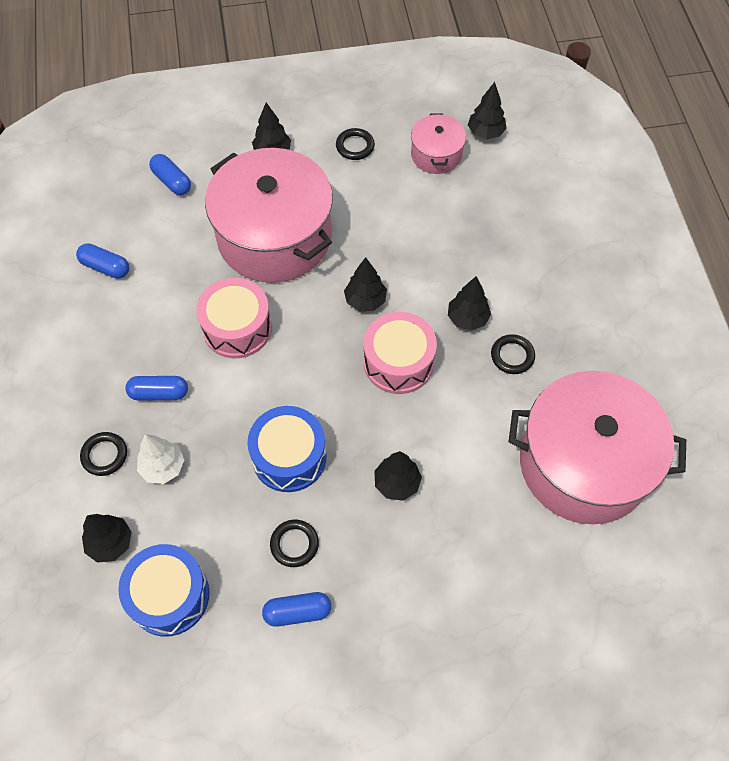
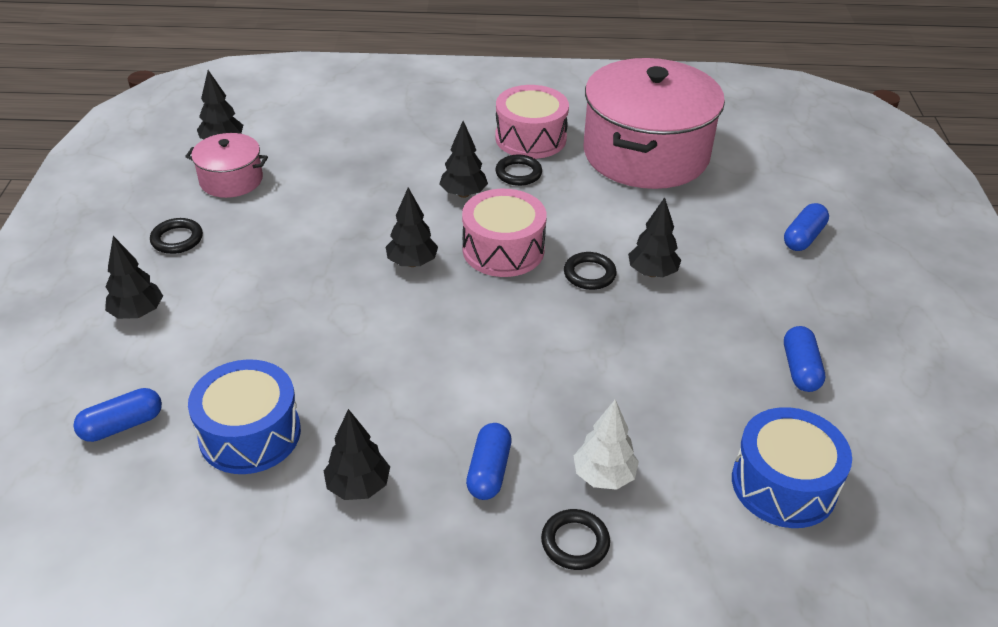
camera: 80 degrees left, 20 degrees down
(105, 267) = (244, 521): blue capsule -> blue capsule (803, 237)
(110, 543) = (710, 543): black tree -> black tree (358, 486)
(237, 328) = (410, 379): pink drum -> pink drum (530, 138)
(274, 236) = (281, 328): pink pot -> none
(289, 457) = (607, 352): blue drum -> blue drum (250, 434)
(294, 544) = (719, 361): black ring -> black ring (589, 274)

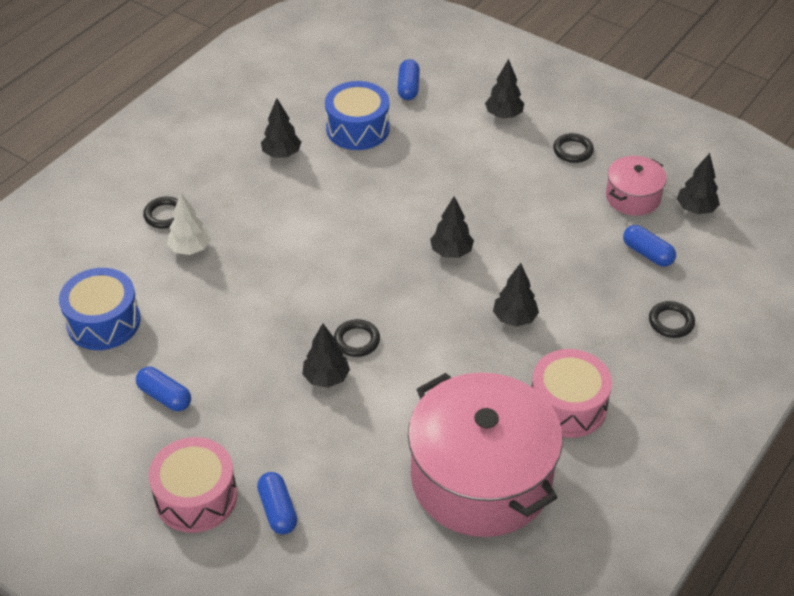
camera: 125 degrees right, 5 degrees up
(489, 471) = (241, 205): blue capsule -> blue capsule (647, 253)
(503, 250) = (425, 307): pink drum -> pink drum (196, 497)
(518, 173) = (518, 368): black ring -> black ring (671, 322)

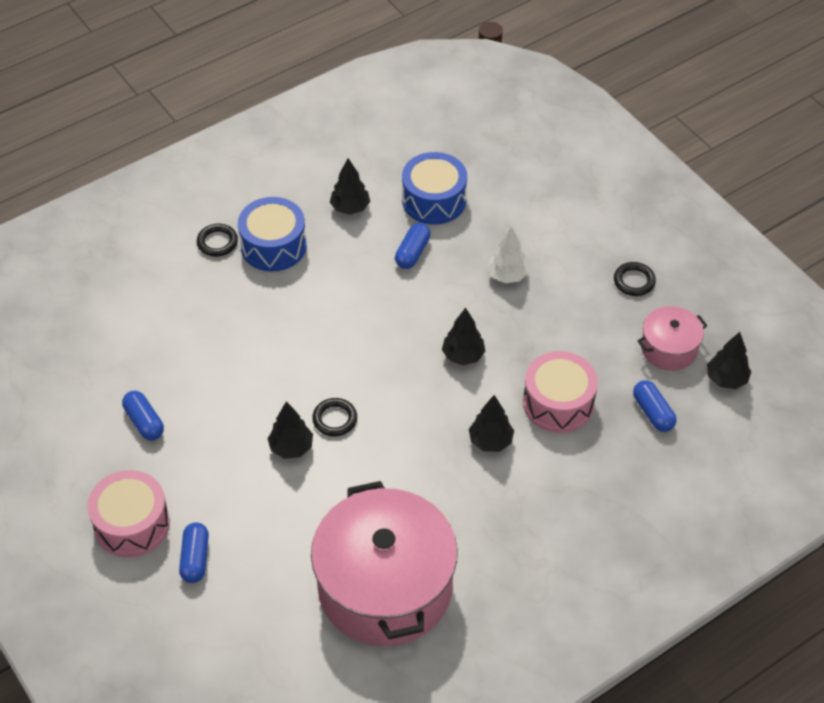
camera: 20 degrees right, 5 degrees up
(103, 322) = (121, 334): blue drum -> blue drum (273, 246)
(190, 249) = (225, 283): white tree -> white tree (507, 276)
(408, 87) = (503, 168): blue capsule -> blue capsule (412, 252)
(503, 115) = (584, 223): black tree -> none
(568, 406) = (498, 543): pink drum -> pink drum (558, 403)
(671, 322) = (639, 490): black ring -> none

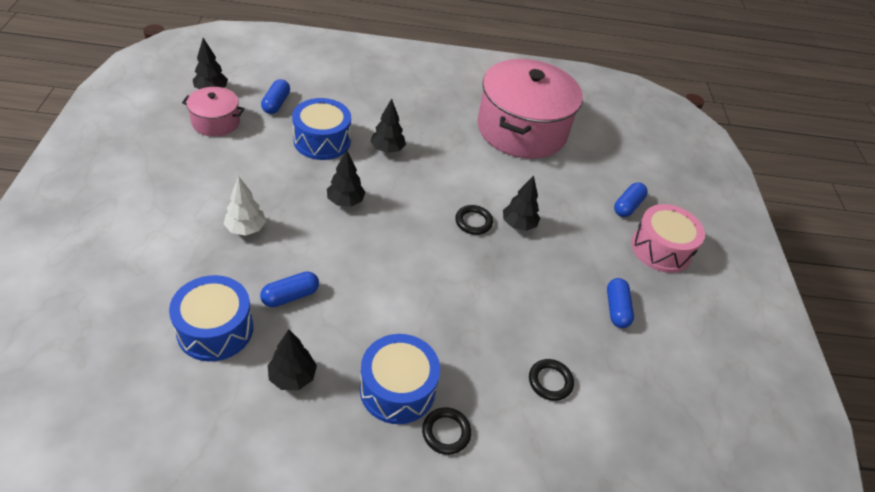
camera: 150 degrees left, 5 degrees down
(558, 403) = (322, 141): pink drum -> blue drum
(634, 281) = (171, 167): black ring -> black ring (550, 381)

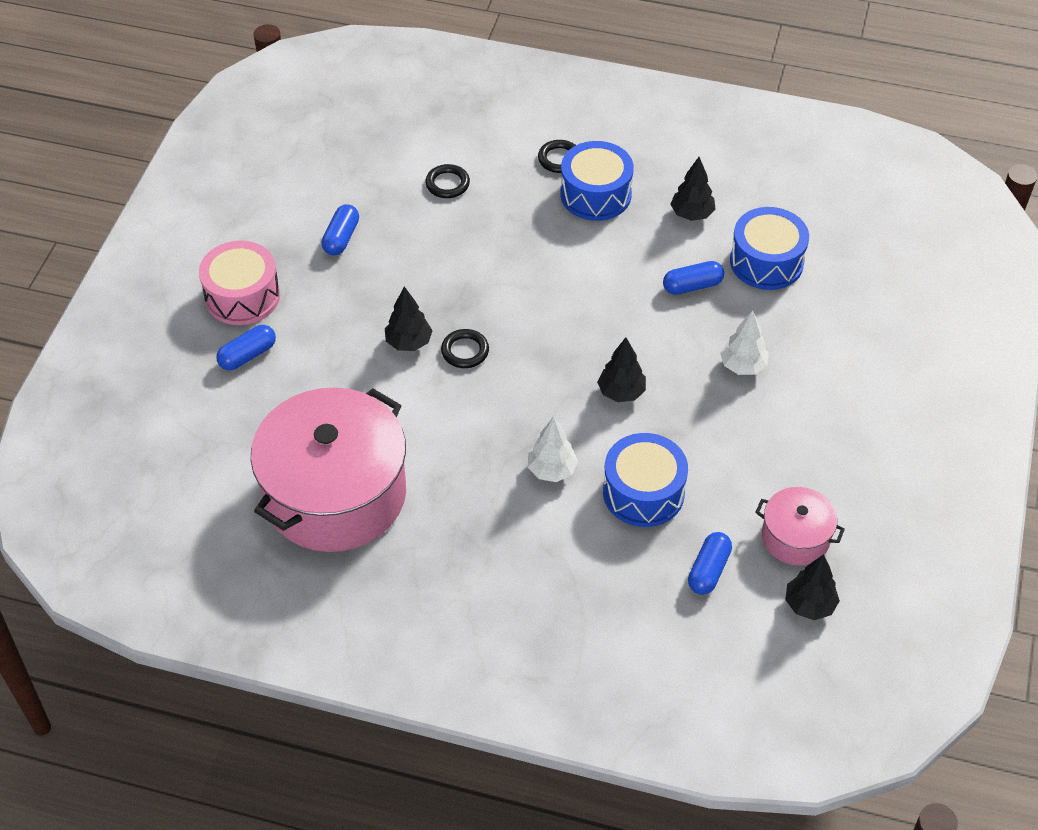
camera: 160 degrees left, 5 degrees up
(387, 149) = (552, 470): black tree -> white tree

